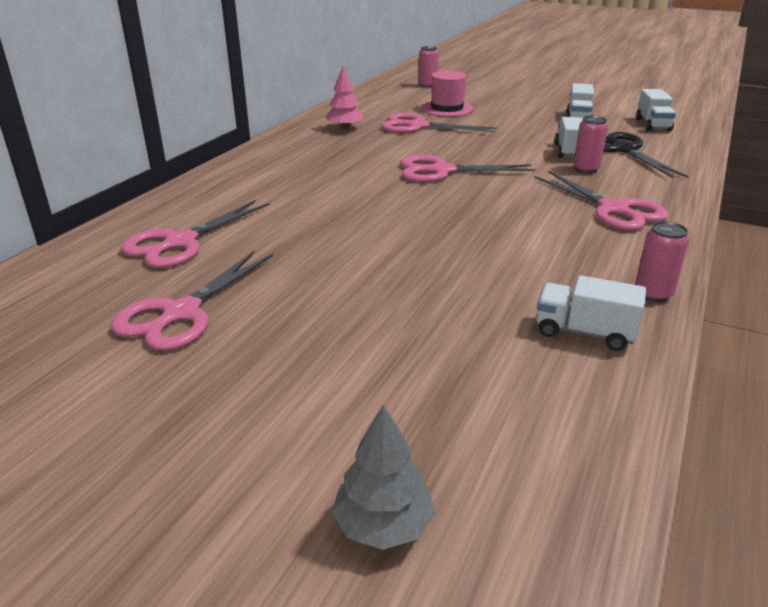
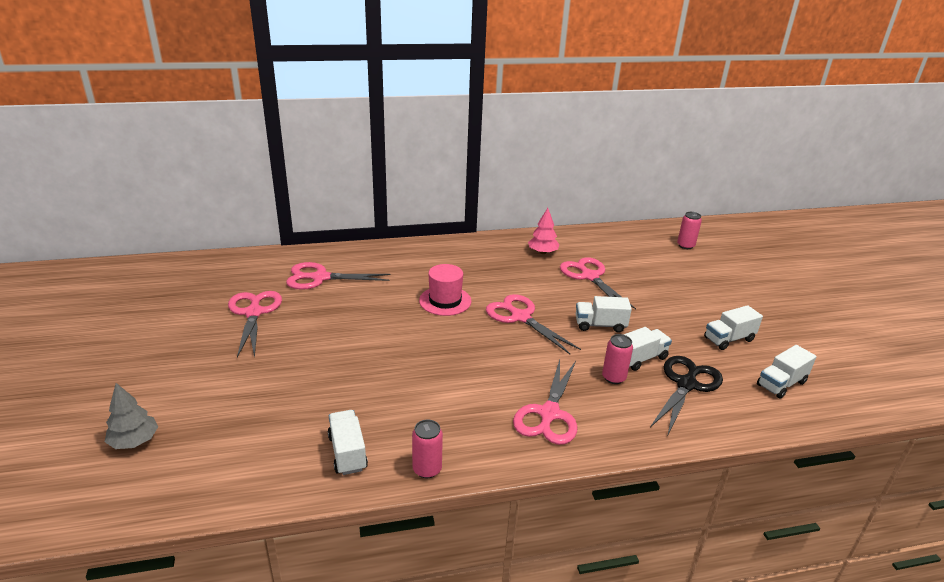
camera: 50 degrees right, 0 degrees up
(182, 313) = (254, 313): pink scissors -> pink scissors turned 90 degrees clockwise
(447, 109) = (646, 273): pink hat -> pink hat (445, 301)
(500, 148) = (600, 325): none -> white truck

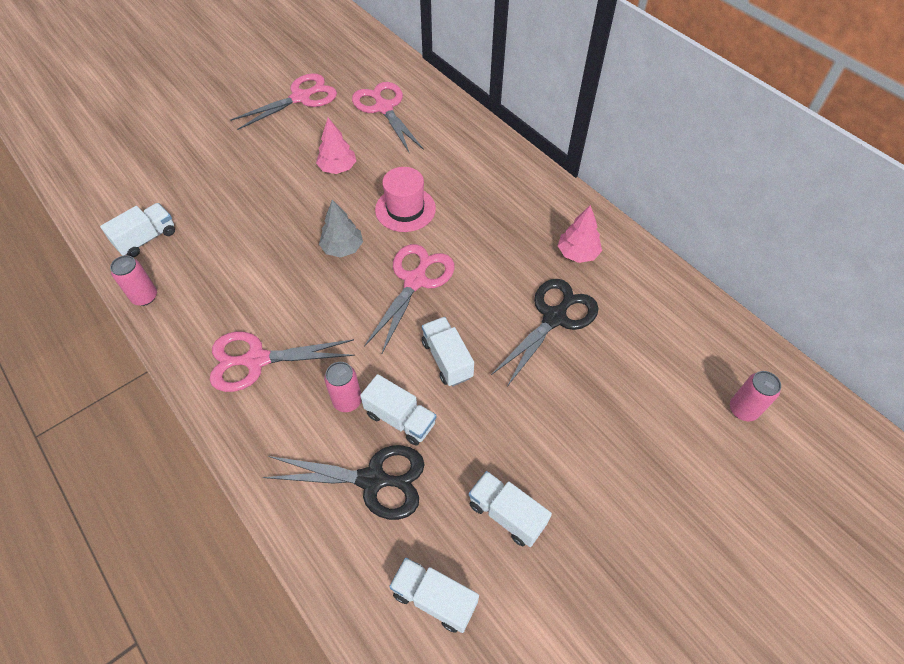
camera: 65 degrees right, 25 degrees up
(134, 441) = (117, 124): grey tree -> grey tree (342, 248)
(367, 318) = (338, 168): none -> pink tree
(589, 277) = (554, 318): pink scissors -> black scissors

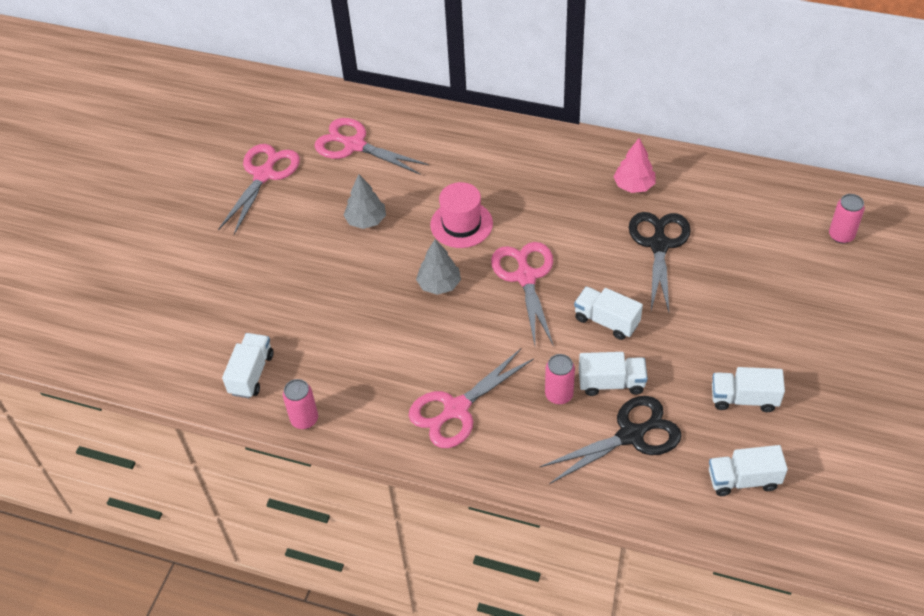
camera: 30 degrees left, 5 degrees down
(338, 168) = (366, 220): pink tree -> grey tree

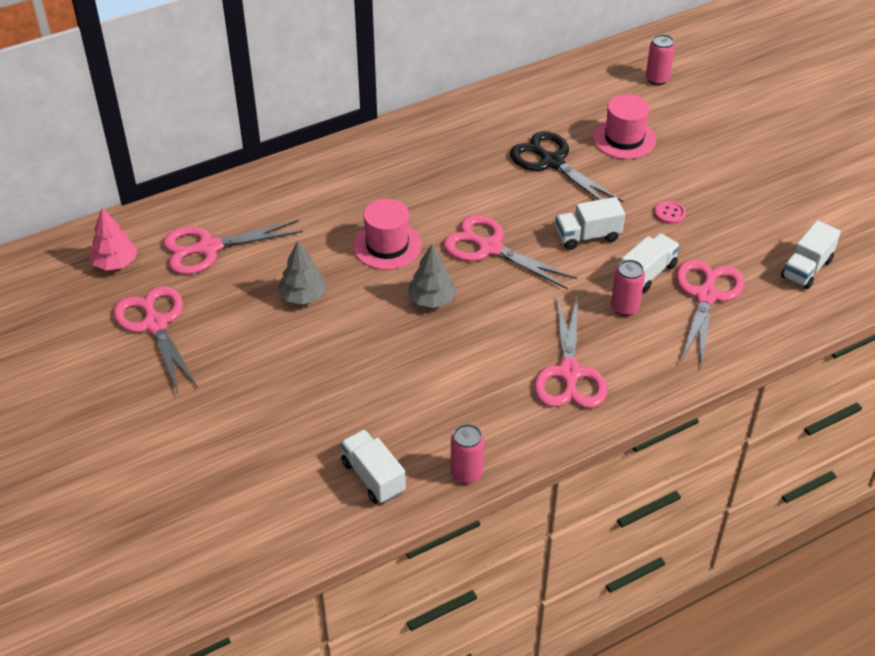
camera: 50 degrees left, 5 degrees down
(631, 435) = (706, 296): black scissors -> pink scissors
(633, 185) = (479, 134): pink tree -> pink tree (115, 263)
(694, 351) = (669, 213): none -> pink button
(742, 266) = (624, 139): none -> pink hat
(744, 399) = (739, 220): white truck -> none

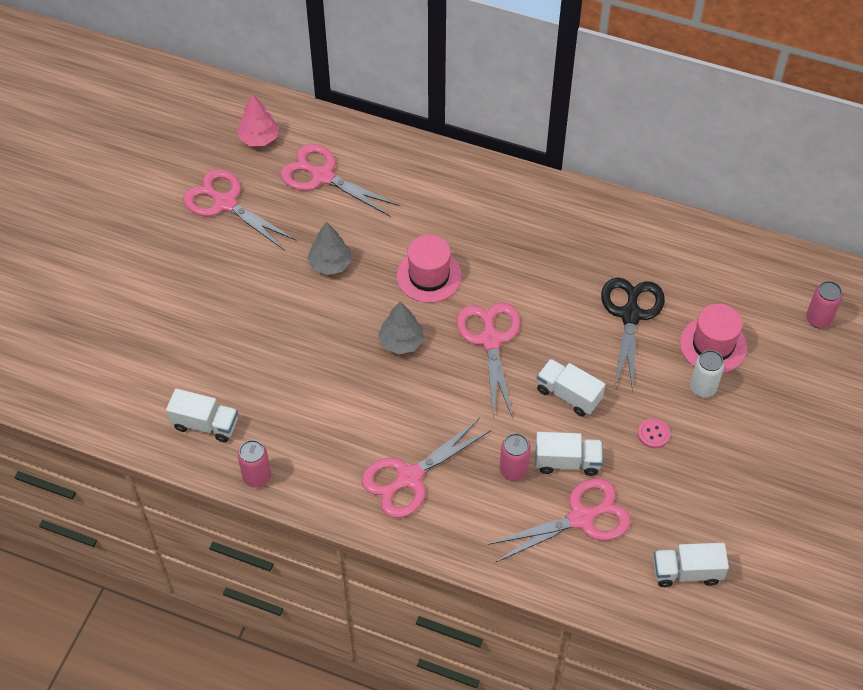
camera: 50 degrees right, 10 degrees up
(155, 324) = (225, 203): pink scissors -> pink scissors turned 75 degrees counterclockwise
(373, 477) = (205, 424): white truck -> white truck turned 90 degrees clockwise
(655, 165) = (702, 388): none -> white can

